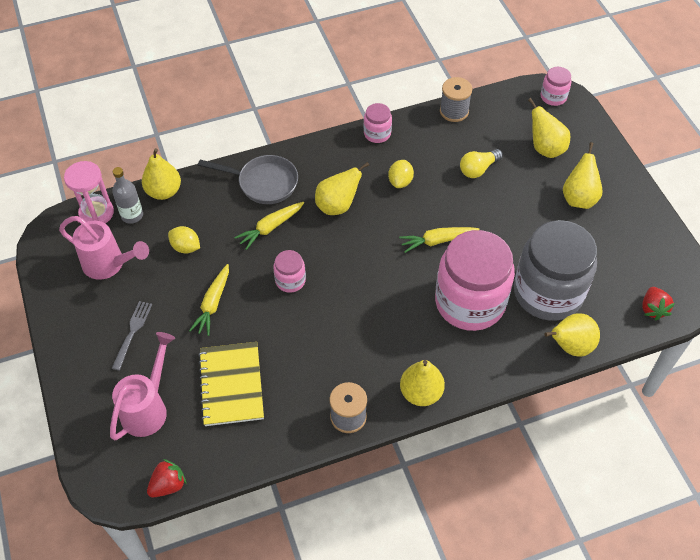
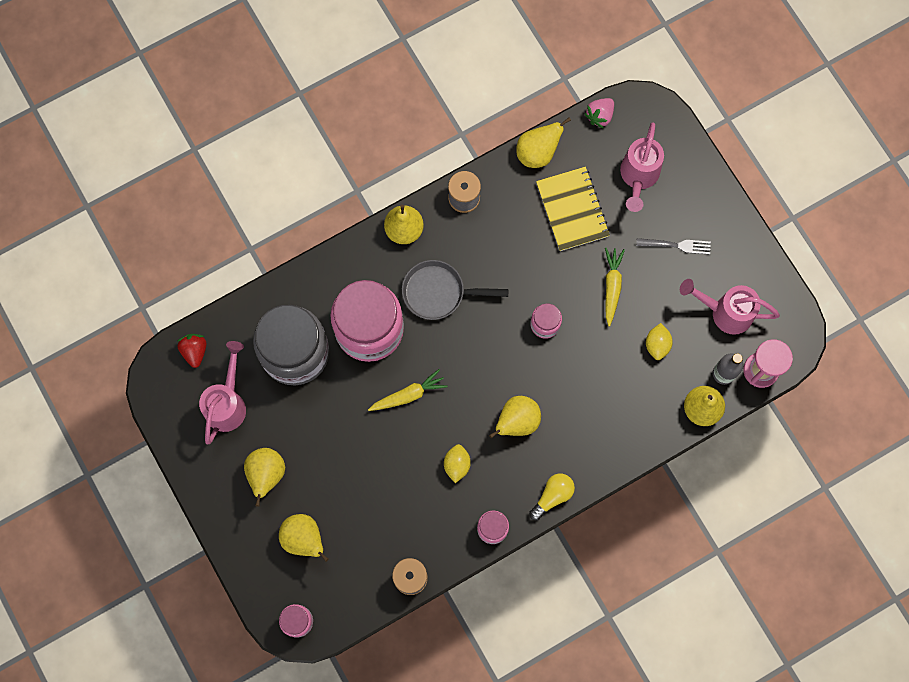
camera: 170 degrees right, 20 degrees up
(132, 332) = (677, 245): grey fork -> grey fork turned 90 degrees counterclockwise
(168, 485) = (599, 116): red strawberry -> pink strawberry
(186, 247) = (657, 345): yellow lemon -> yellow lemon turned 75 degrees clockwise
(263, 183) = (601, 438): grey pan -> grey pan (438, 292)
(270, 228) = (579, 382): yellow carrot -> none
(478, 169) = (375, 496): yellow light bulb -> yellow light bulb (552, 496)
(570, 346) = (273, 298): yellow pear -> yellow pear (537, 153)
(617, 259) = (228, 403): none -> pink watering can

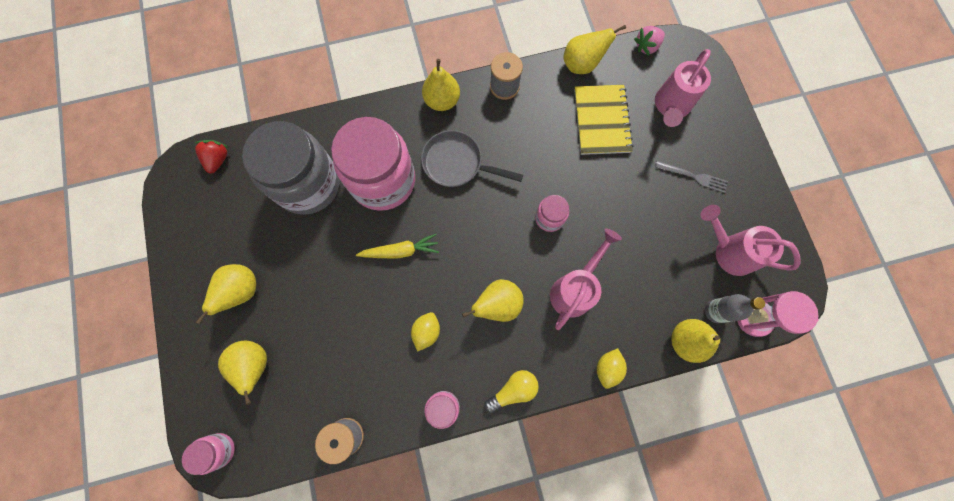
camera: 15 degrees right, 0 degrees up
(228, 403) = (230, 214): pink watering can -> pink watering can (575, 289)
(612, 286) = (622, 199): yellow carrot -> none
(657, 345) = (654, 265): yellow lemon -> yellow lemon (607, 368)

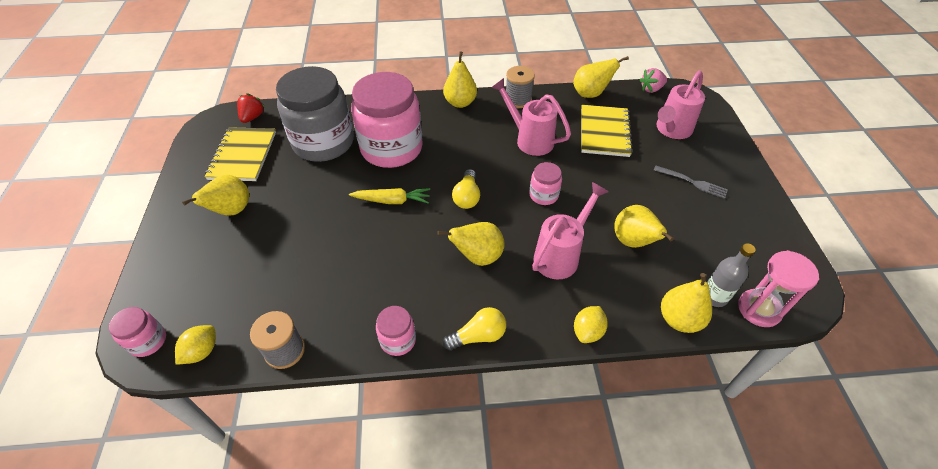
camera: 10 degrees right, 25 degrees down
(227, 217) = (243, 155): none -> yellow notebook
(255, 365) = (218, 271): yellow pear -> yellow pear (633, 242)
(426, 332) = (399, 269): yellow lemon -> yellow lemon (202, 351)
(457, 163) = (463, 145): grey pan -> none
(474, 233) = (467, 197): none -> yellow light bulb
(728, 251) = (728, 246): pink watering can -> pink watering can (529, 139)

